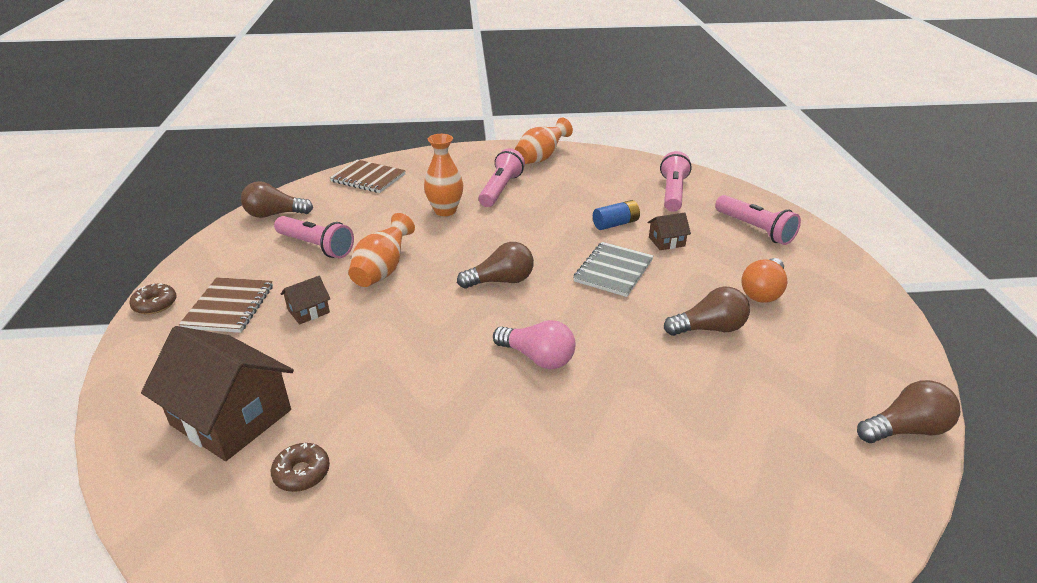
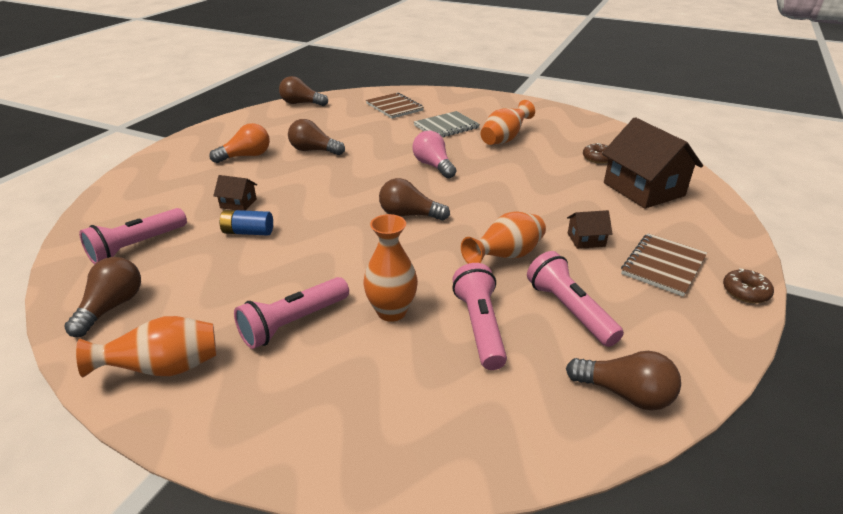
camera: 150 degrees left, 0 degrees up
(368, 178) = (455, 433): brown notebook -> brown notebook (394, 107)
(478, 466) = (504, 139): none -> orange vase
(613, 271) = (315, 196): grey notebook -> grey notebook (446, 127)
(616, 167) = (112, 307): none -> brown light bulb
(754, 229) = (157, 190): pink flashlight -> pink flashlight (480, 326)

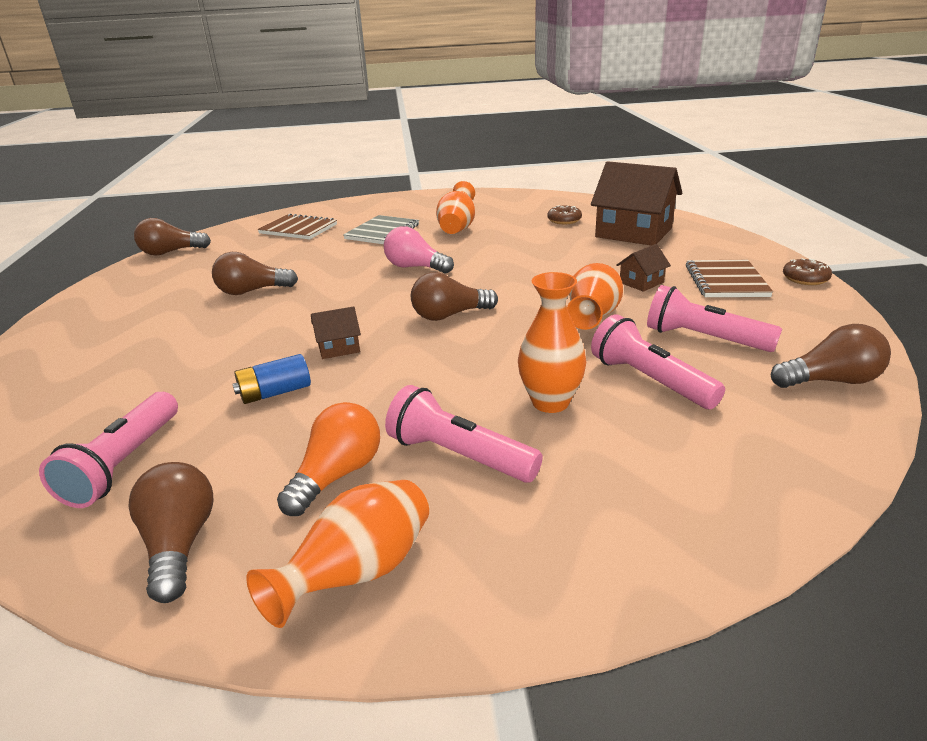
camera: 30 degrees left, 5 degrees down
(238, 203) = (220, 369): brown house -> brown house (338, 347)
(246, 156) = (163, 321): orange light bulb -> orange light bulb (337, 475)
(293, 323) = (459, 456): pink flashlight -> pink flashlight turned 105 degrees clockwise

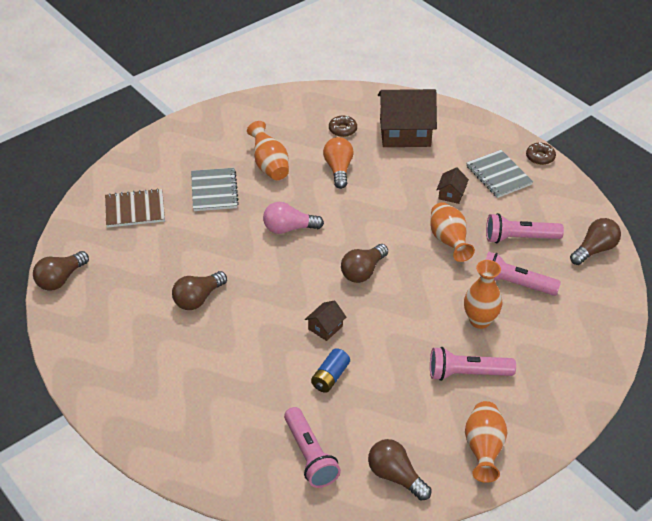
camera: 35 degrees left, 15 degrees up
(337, 475) = (423, 410): orange light bulb -> orange light bulb (338, 169)
(726, 281) = (498, 175): brown notebook -> grey notebook

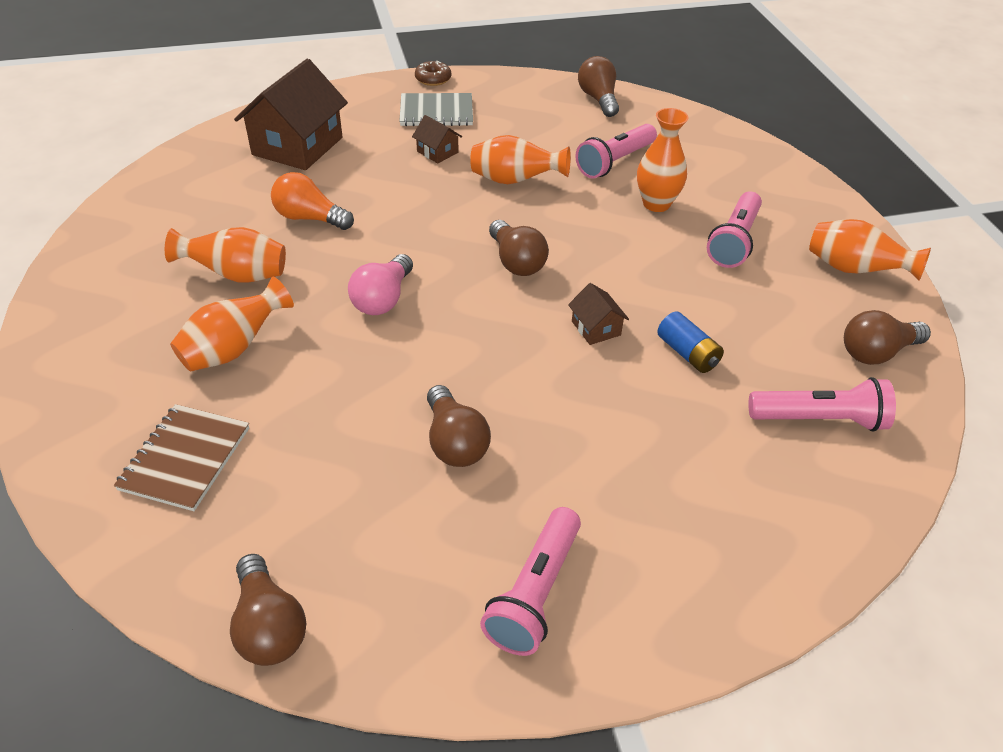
camera: 65 degrees left, 0 degrees up
(214, 191) = (234, 349): grey notebook -> orange vase
(342, 130) = (237, 189): brown donut -> none
(519, 238) = (547, 134): pink flashlight -> pink flashlight (535, 593)

